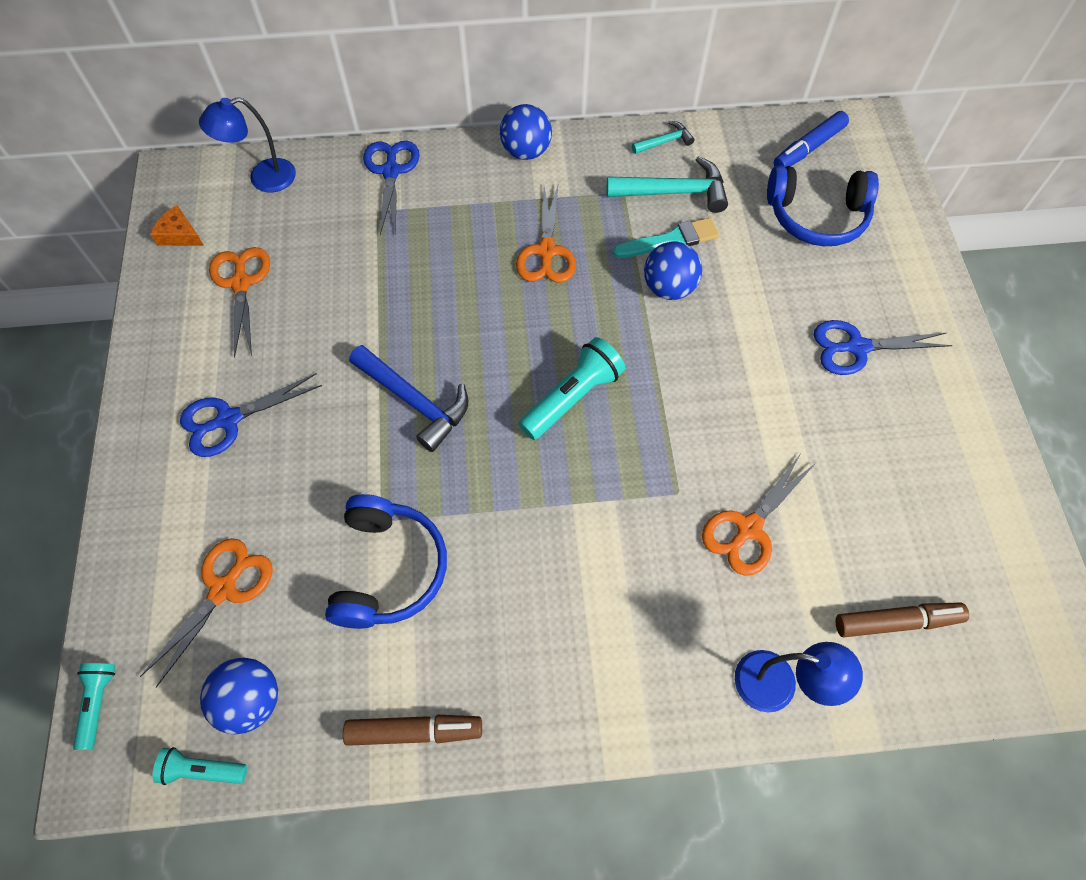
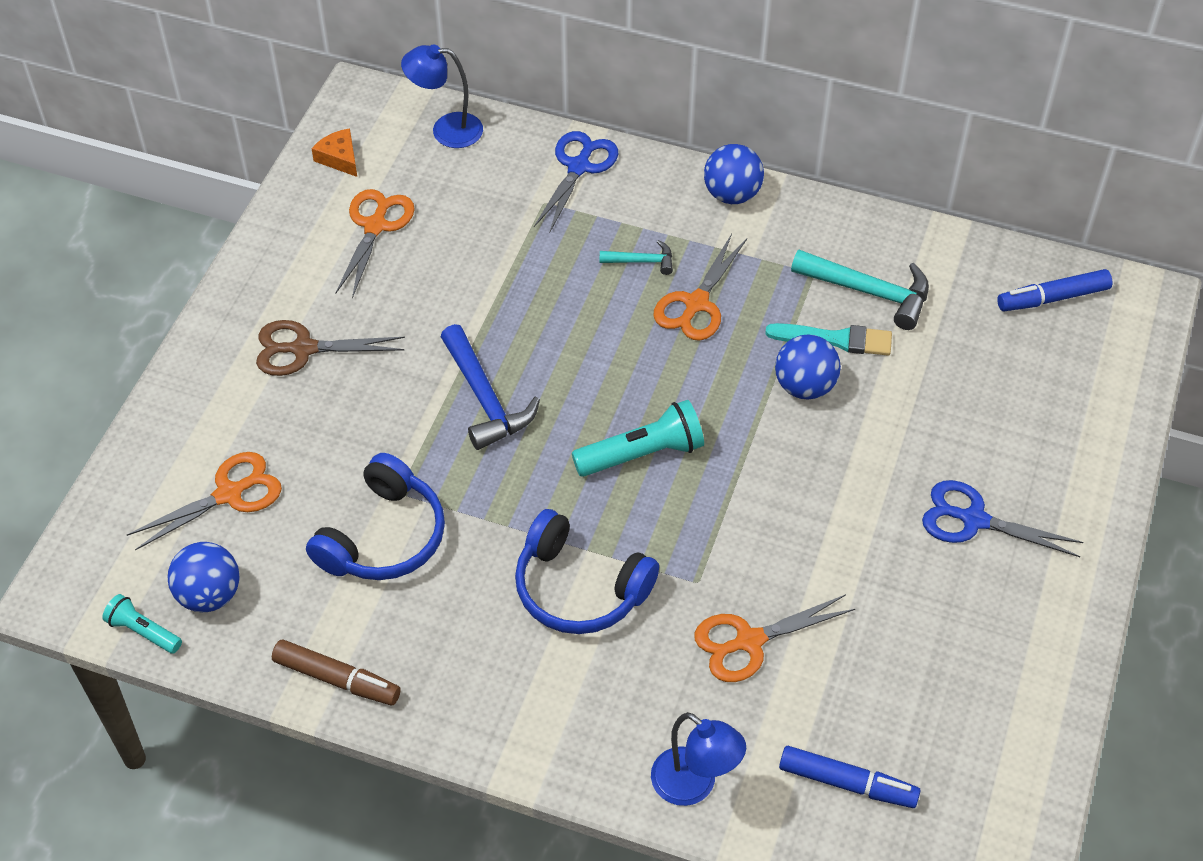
camera: 25 degrees right, 10 degrees down
(98, 703) = (82, 543): turquoise flashlight -> none
(229, 420) = (303, 349): blue scissors -> brown scissors
(664, 141) = (891, 235): turquoise hammer -> turquoise hammer (642, 261)
(816, 216) = (1015, 373): blue headphones -> blue headphones (579, 588)
(896, 622) = (847, 783): brown marker -> blue marker

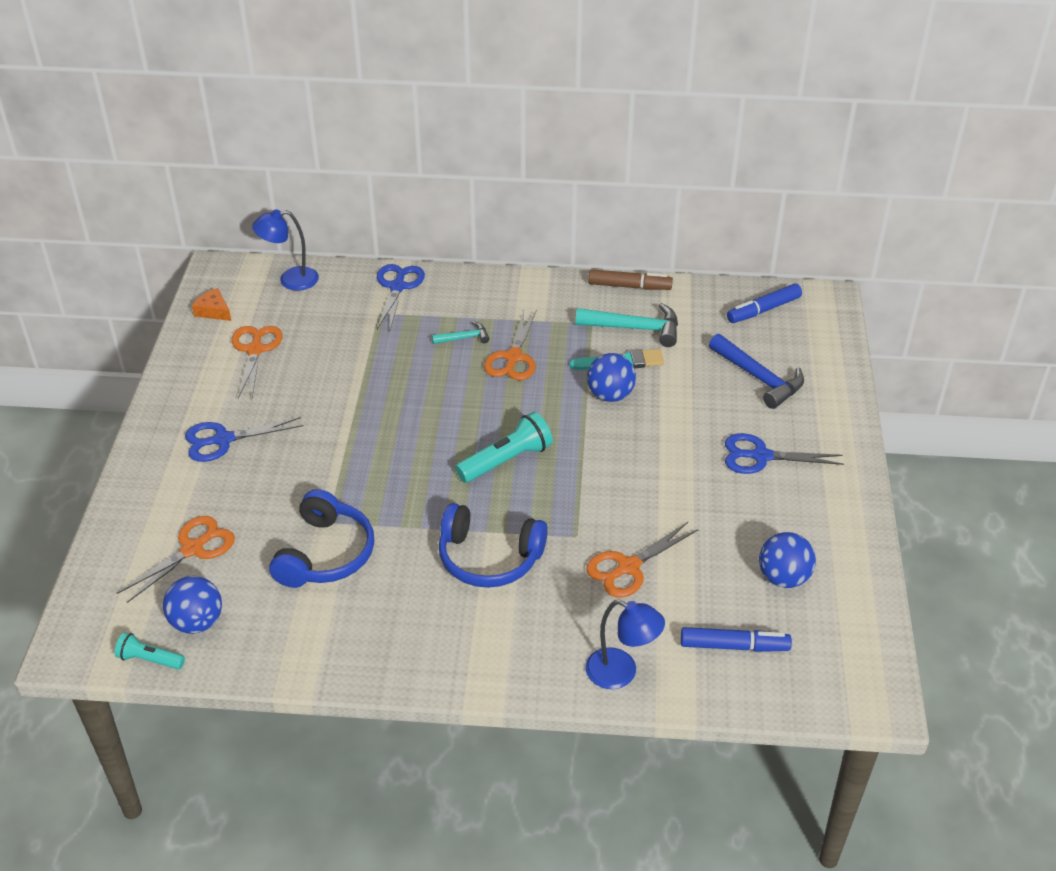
camera: 15 degrees left, 10 degrees down
(303, 349) = (223, 440): brown scissors -> blue scissors
(337, 679) = (319, 660): brown marker -> brown marker (629, 286)
(485, 399) = (376, 447): blue hammer -> blue hammer (759, 378)
(732, 194) = (515, 285): blue ball -> blue ball (783, 577)

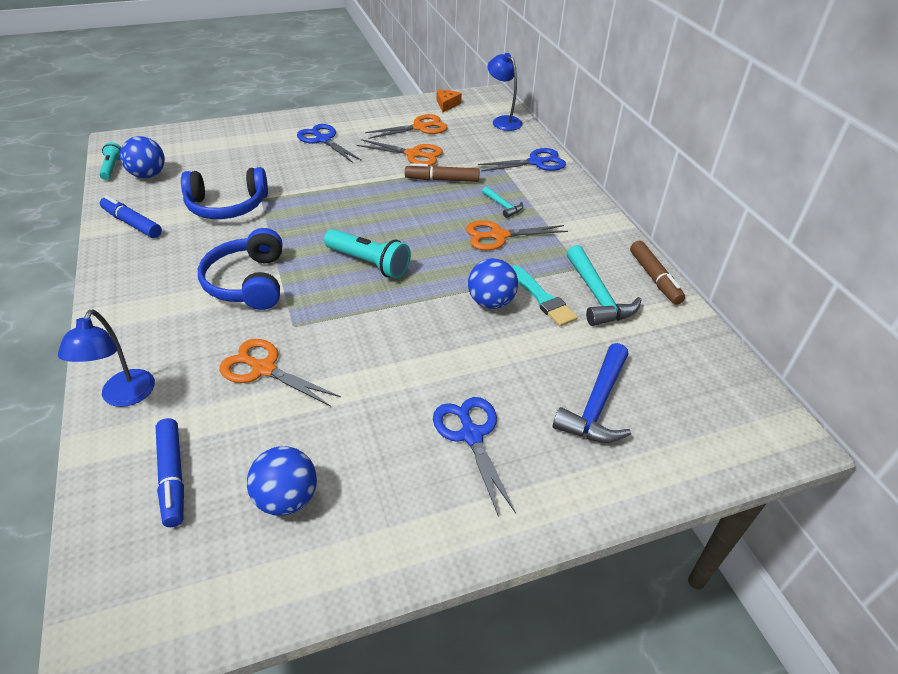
camera: 65 degrees right, 0 degrees up
(193, 549) = (215, 156): orange scissors -> orange scissors (413, 154)
(385, 366) = (442, 180): none -> brown marker
(763, 310) = (713, 383): blue marker -> blue marker (132, 223)

